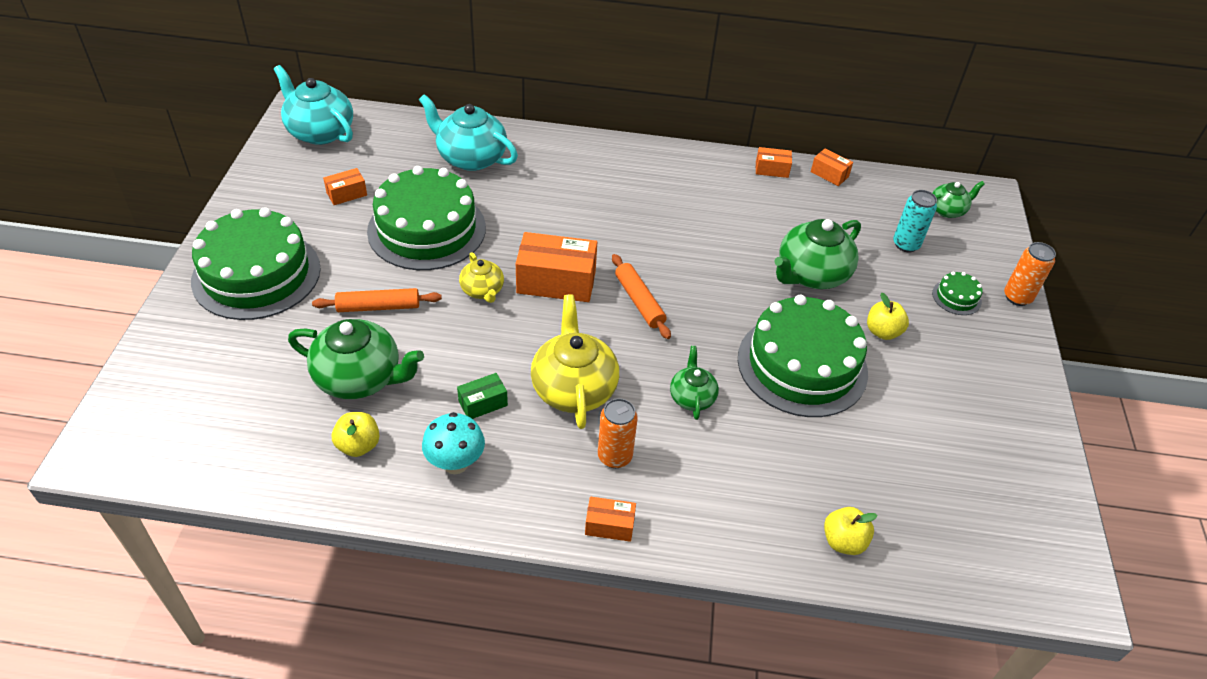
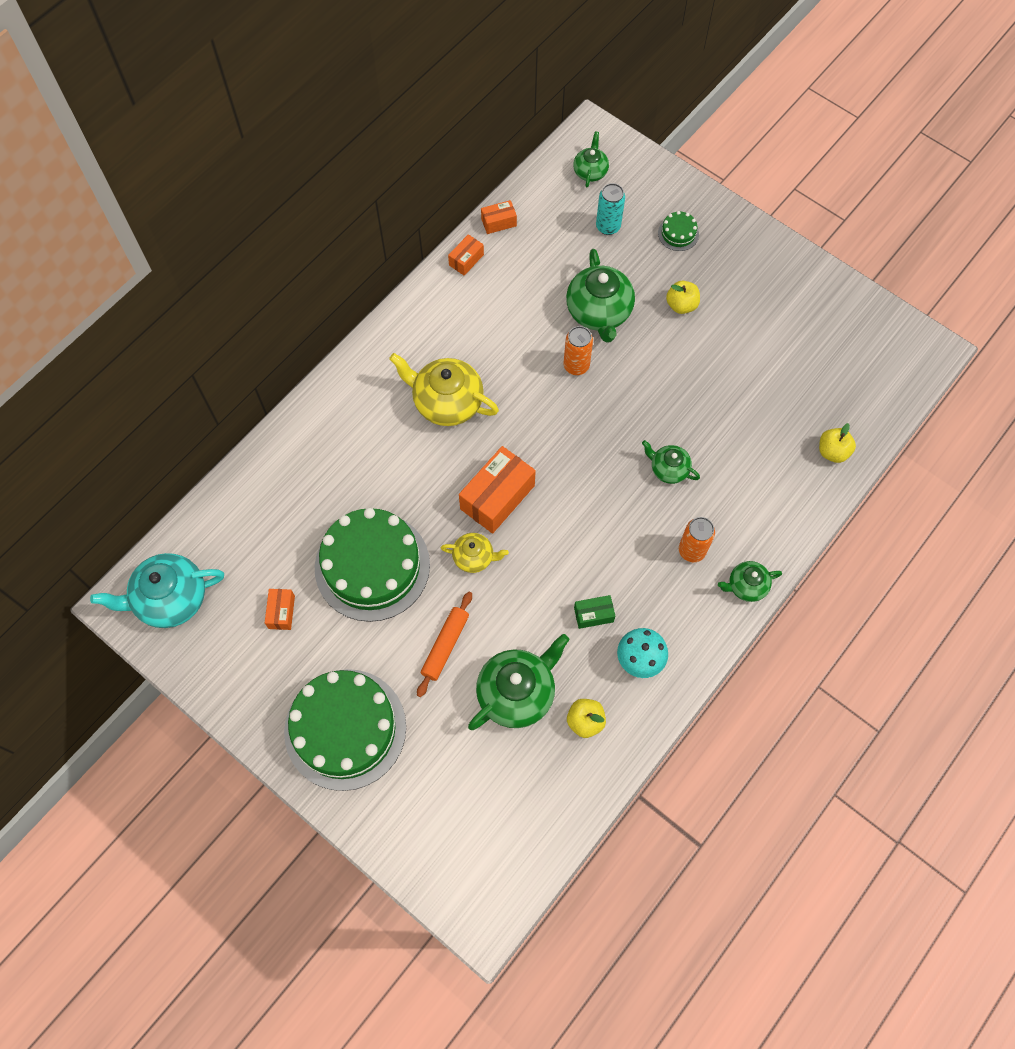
camera: 55 degrees left, 20 degrees up
(470, 157) = (297, 485): turquoise teapot -> none
(483, 403) = (593, 614): green box -> green box turned 75 degrees clockwise
(574, 388) = (615, 544): yellow teapot -> yellow teapot (447, 402)
(609, 526) = (746, 586): orange box -> green teapot
(639, 301) = (555, 449): orange rolling pin -> none
(802, 365) = (681, 378): green cake -> none
(1017, 297) = (701, 195): orange can -> orange can (576, 366)

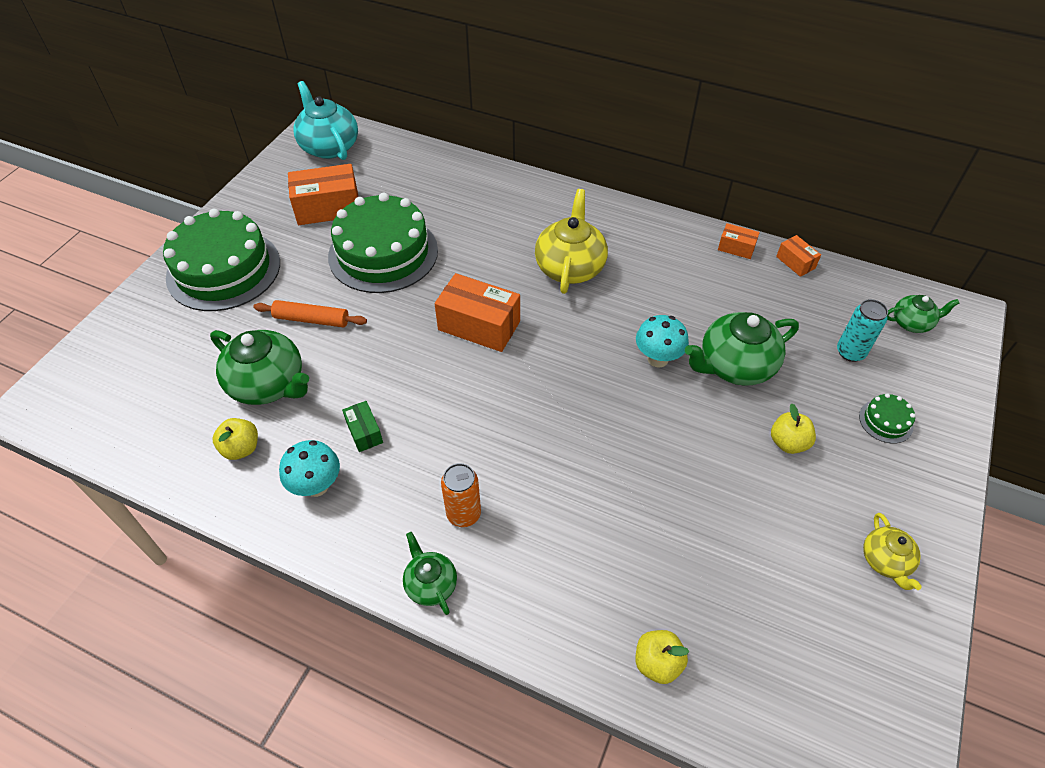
camera: 75 degrees right, 15 degrees down
(281, 612) = (328, 208): orange box -> orange box, size x1.95
(474, 557) = (408, 321): yellow teapot -> yellow teapot (885, 561)
(576, 366) = (657, 359): orange can -> turquoise mushroom
(668, 469) = (562, 470): green teapot -> none

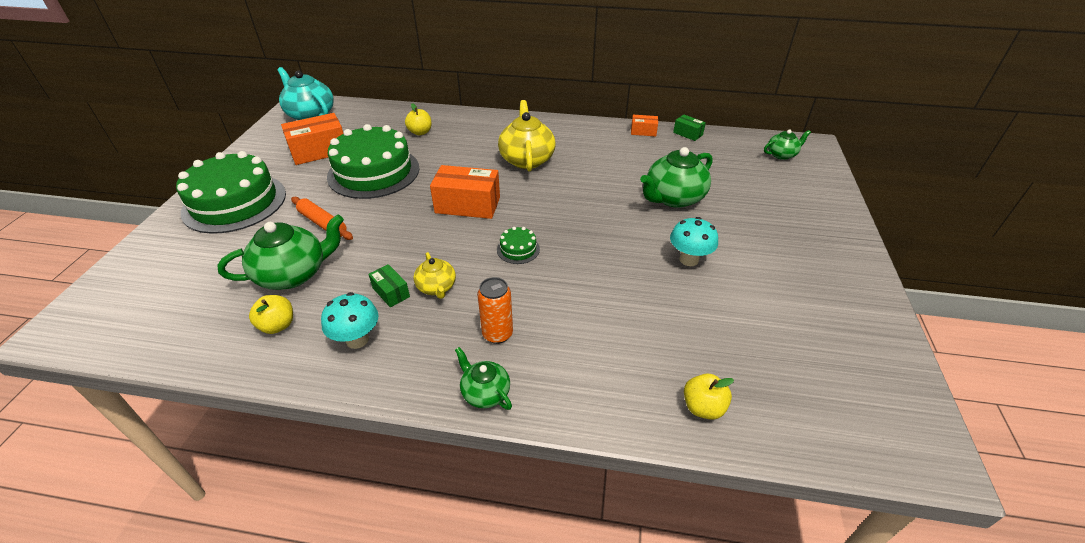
camera: 15 degrees left, 10 degrees down
(268, 384) = (293, 274): green teapot -> green teapot turned 45 degrees counterclockwise
(311, 319) = (323, 223): orange rolling pin -> orange rolling pin turned 45 degrees clockwise
(657, 359) = (615, 203): turquoise mushroom -> turquoise mushroom (689, 259)
(788, 443) = (733, 237): yellow apple -> yellow apple (420, 132)
(795, 262) = (687, 134): orange box -> green box
(850, 352) = (750, 177): turquoise can -> none
(885, 421) = (794, 212): green cake -> green cake (518, 249)
(885, 561) = (839, 297): yellow teapot -> yellow teapot (436, 287)

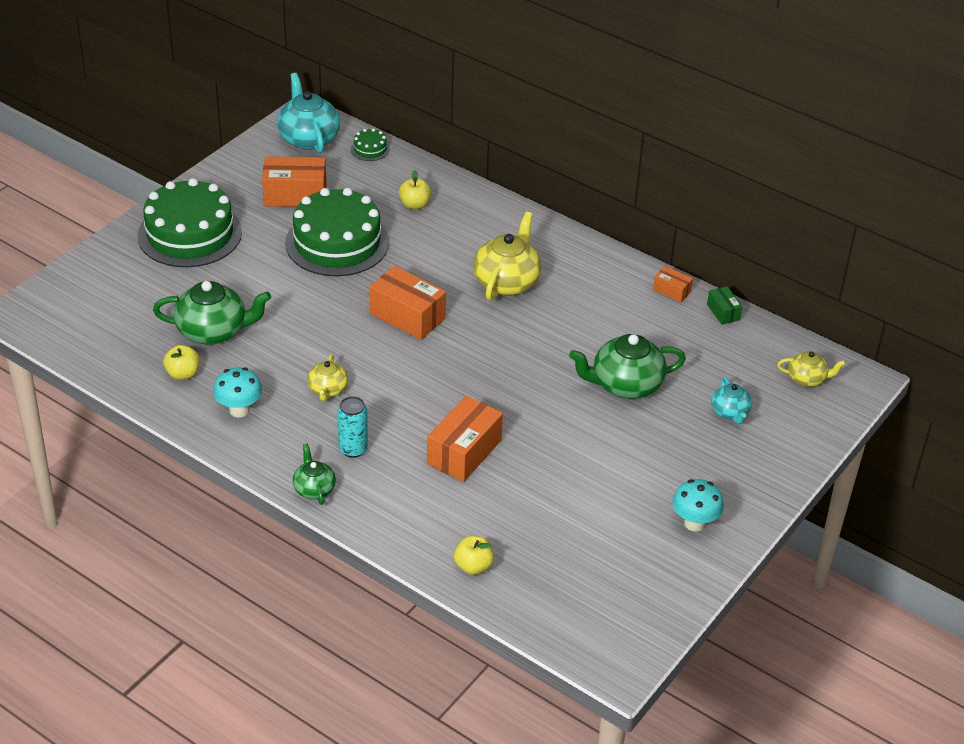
camera: 25 degrees right, 0 degrees up
(323, 223) = (260, 287): orange rolling pin -> none
(391, 292) = (286, 379): green box -> none
(497, 334) = (353, 449): orange can -> turquoise can
(518, 249) = (424, 381): green cake -> green cake (370, 149)
(599, 296) = (464, 452): none -> orange box
(689, 259) = (578, 452): turquoise mushroom -> turquoise mushroom (694, 523)
(761, 191) = (730, 412): none -> turquoise teapot
(782, 155) = (807, 379): green teapot -> yellow teapot

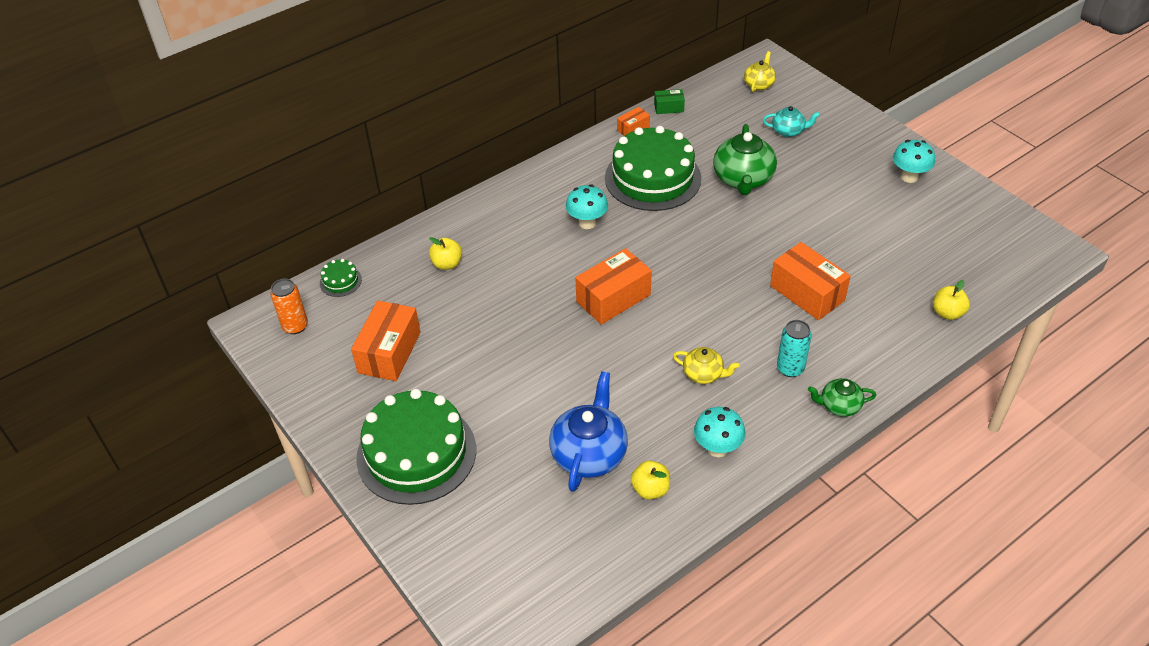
camera: 70 degrees left, 5 degrees up
(213, 331) = (589, 454): green teapot -> blue teapot
(308, 138) = (295, 326): turquoise teapot -> orange can
(337, 243) = (482, 331): green cake -> green cake (652, 178)
(507, 282) = (587, 223): yellow teapot -> turquoise mushroom

